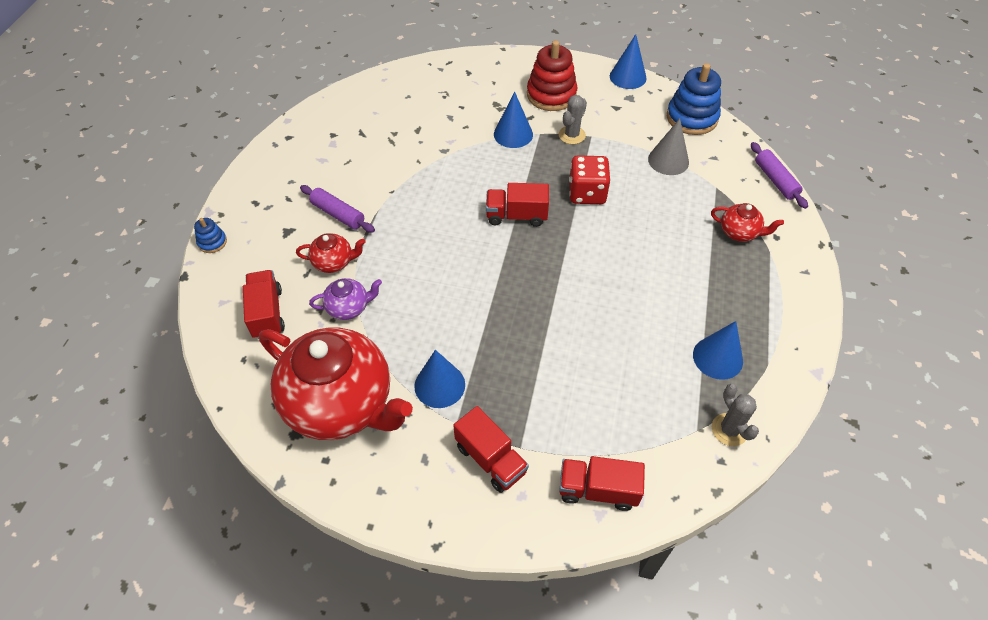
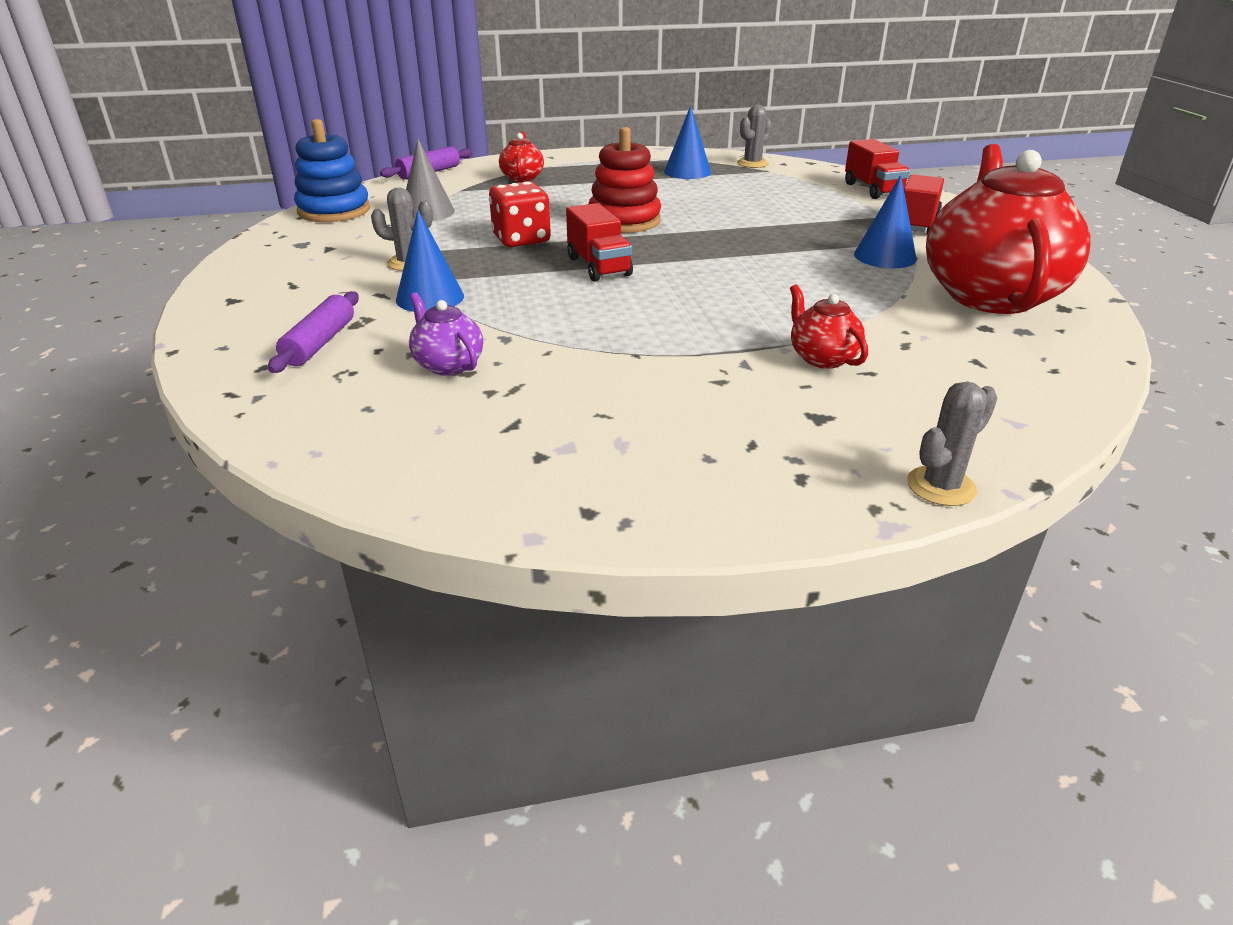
camera: 115 degrees left, 20 degrees down
(212, 242) = (941, 486): blue stacking toy -> grey cactus
(267, 313) = (971, 378): red truck -> none
(338, 214) = (731, 384): purple rolling pin -> purple rolling pin (319, 343)
(349, 308) = (873, 326): purple teapot -> purple teapot (448, 365)
(551, 95) = (313, 290): red stacking toy -> red stacking toy (624, 221)
(628, 77) = (248, 251): blue cone -> none

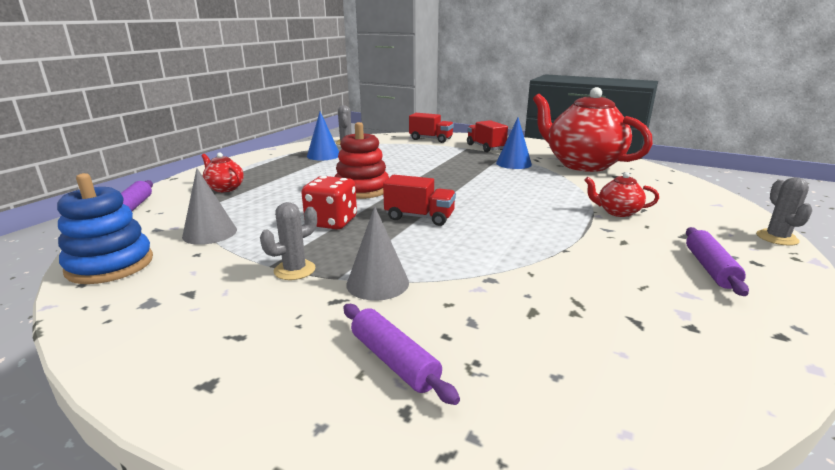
camera: 50 degrees left, 10 degrees down
(430, 298) = (377, 283): blue cone -> grey cone
(448, 365) = (511, 314): purple teapot -> none
(723, 447) = (710, 268): none -> purple rolling pin

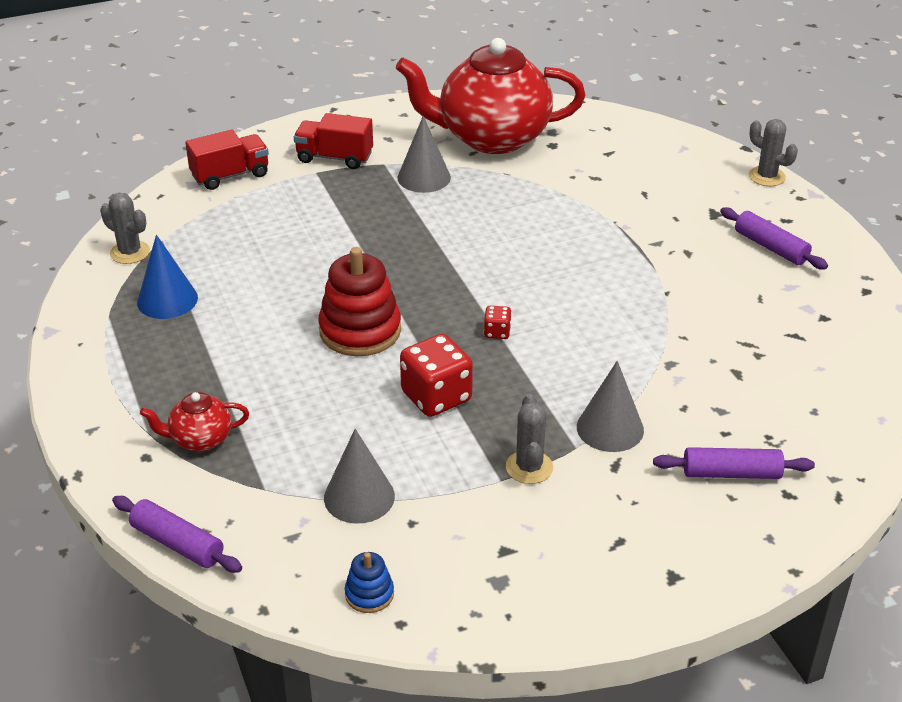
camera: 50 degrees left, 15 degrees up
(110, 265) = (369, 594): blue stacking toy -> blue stacking toy, size x0.49
(419, 217) = (497, 332): red truck -> red dice
(513, 163) = (424, 177): blue cone -> grey cone
(617, 212) = (632, 211): red teapot -> none

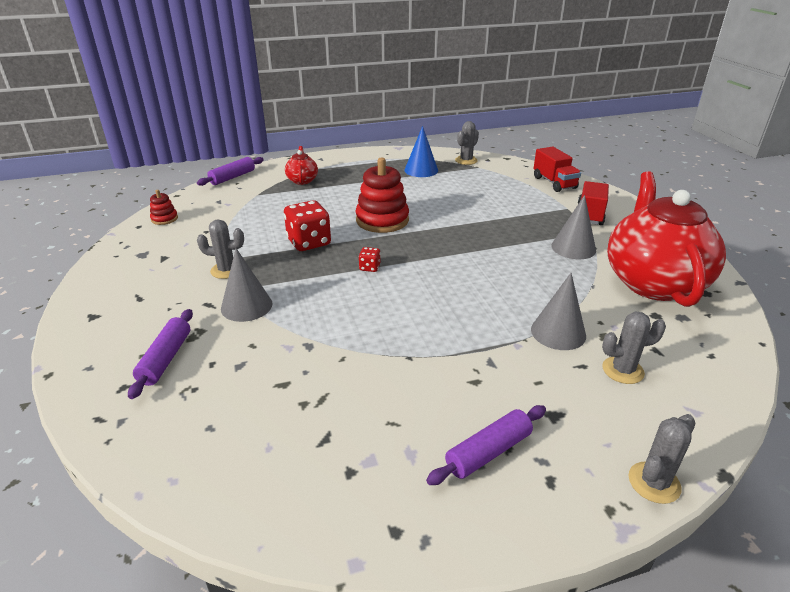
camera: 95 degrees right, 5 degrees down
(359, 497) = (235, 217): grey cone -> grey cone (558, 332)
(369, 594) = (164, 219): blue stacking toy -> red stacking toy
(644, 173) = (622, 370): none -> grey cactus

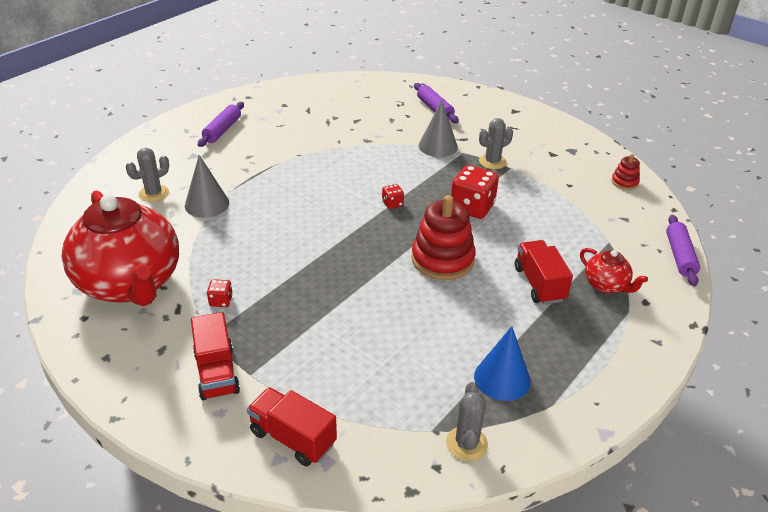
camera: 145 degrees right, 5 degrees up
(339, 192) = (539, 284): none -> red truck
(573, 248) = (221, 301): grey cone -> red dice
(654, 482) = (132, 145): grey cactus -> none

